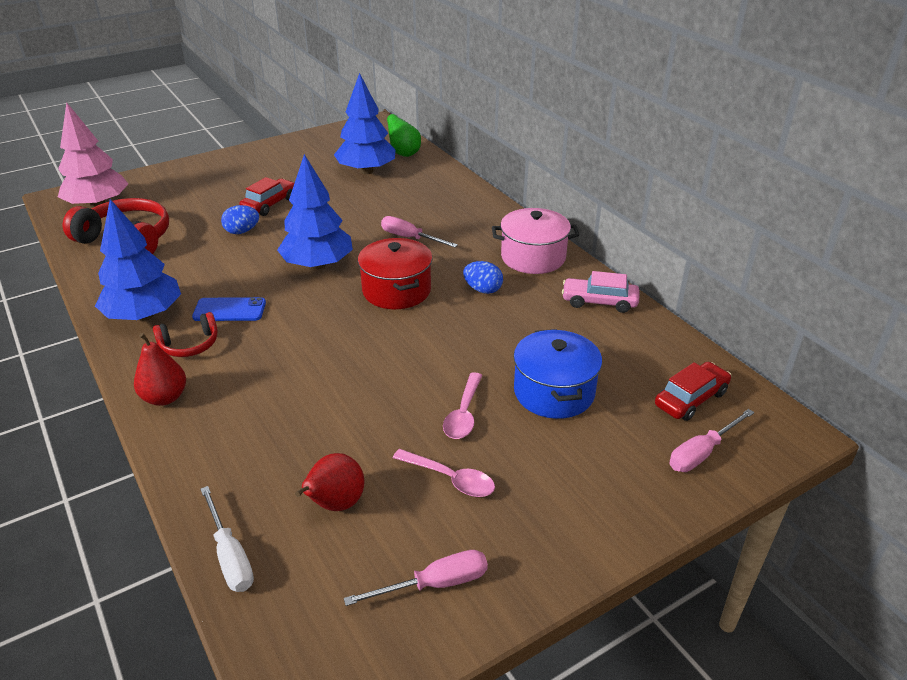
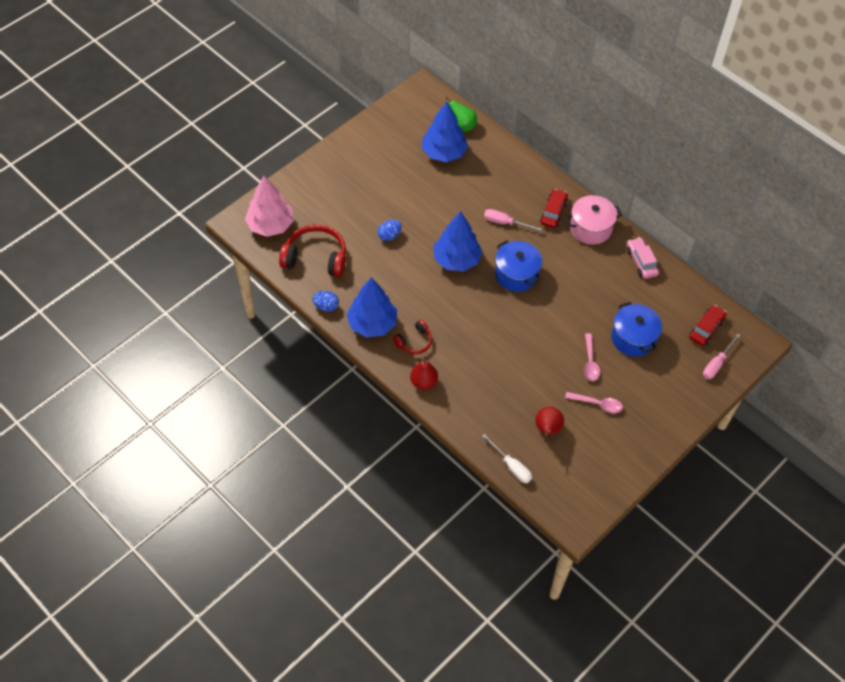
camera: 15 degrees left, 20 degrees up
(229, 310) = (422, 309): blue phone -> none
(270, 204) = (393, 203): red car -> red car (553, 212)
(396, 290) = (516, 274): red pot -> blue pot
(435, 584) = (610, 461): pink screwdriver -> none
(483, 290) = (569, 264): blue egg -> blue egg (326, 306)
(599, 302) = (641, 262): pink car -> pink car turned 75 degrees clockwise

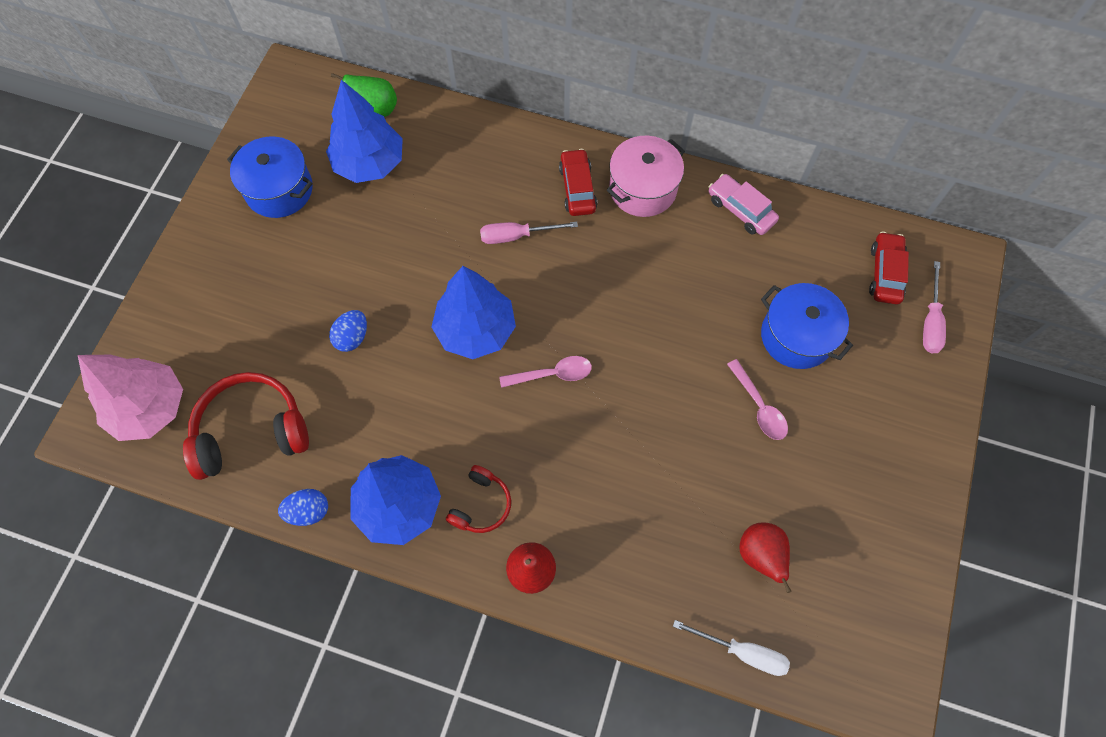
camera: 25 degrees left, 10 degrees up
(516, 274) = (576, 312): blue pot -> blue pot (279, 190)
(597, 404) = (808, 472): pink spoon -> pink spoon (552, 374)

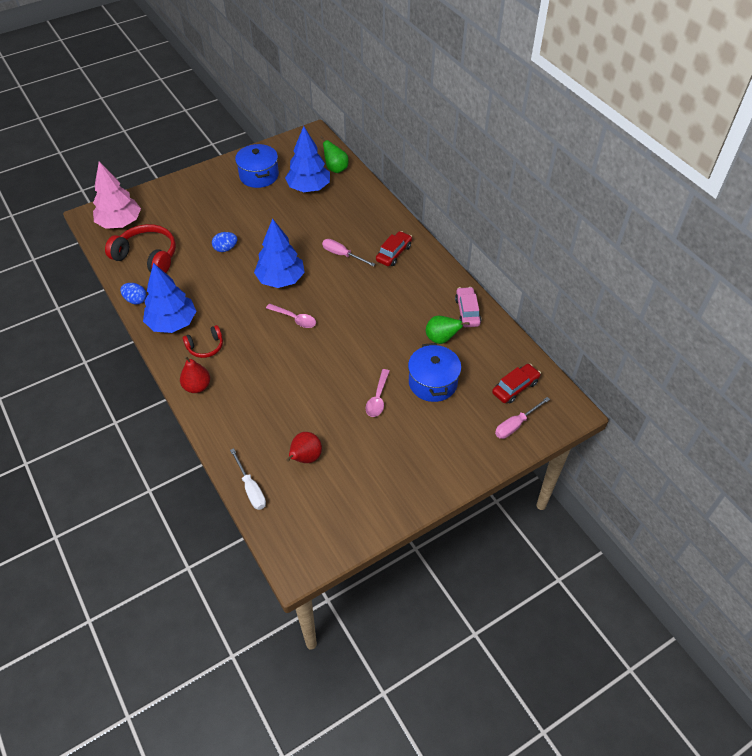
camera: 40 degrees right, 15 degrees down
(642, 189) = (426, 272): pink pot -> none
(749, 269) = (441, 339): none -> green pear

